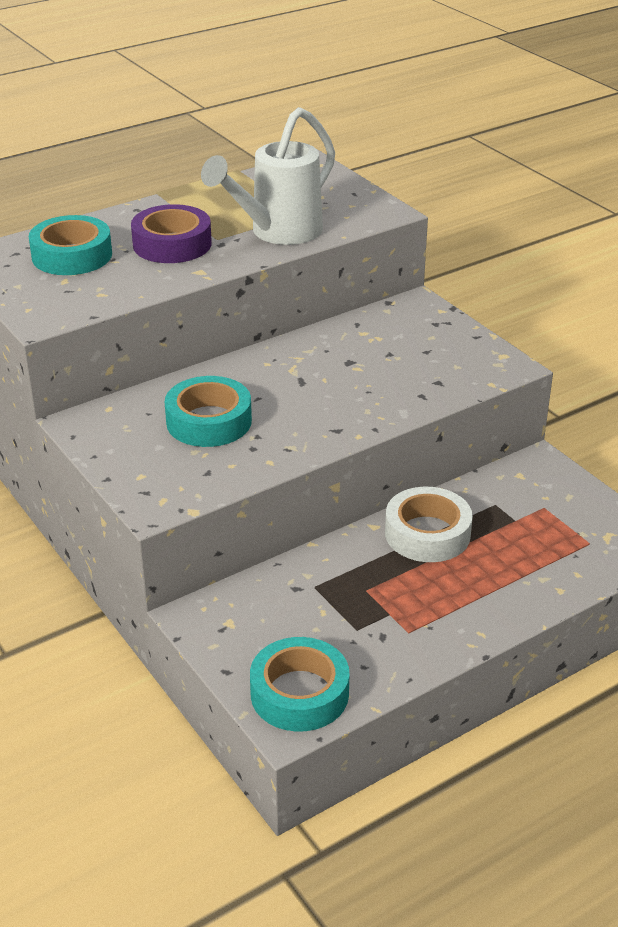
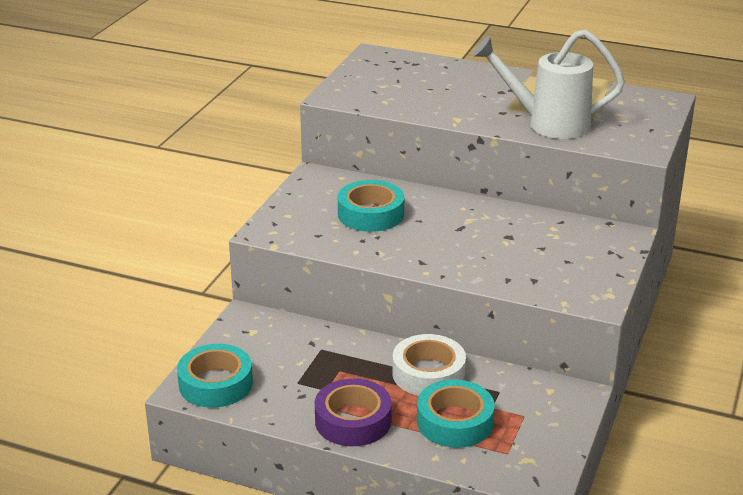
camera: 55 degrees right, 5 degrees down
(72, 255) = (414, 76): turquoise tape -> turquoise tape (455, 422)
(172, 244) = (476, 98): purple tape -> purple tape (353, 420)

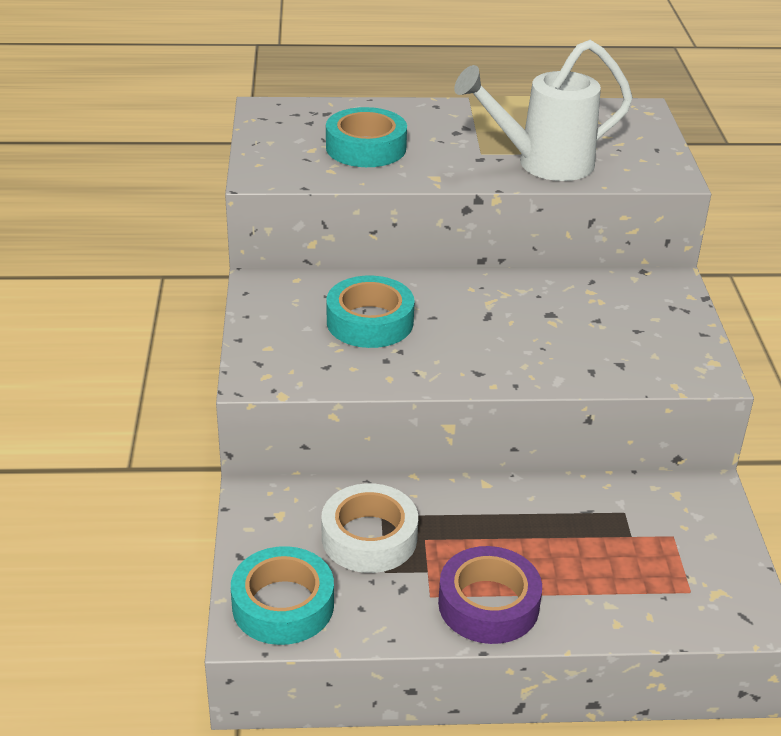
camera: 25 degrees left, 5 degrees up
(428, 373) = (530, 512): white tape -> white tape (369, 537)
(455, 422) = (605, 568): turquoise tape -> turquoise tape (366, 148)

